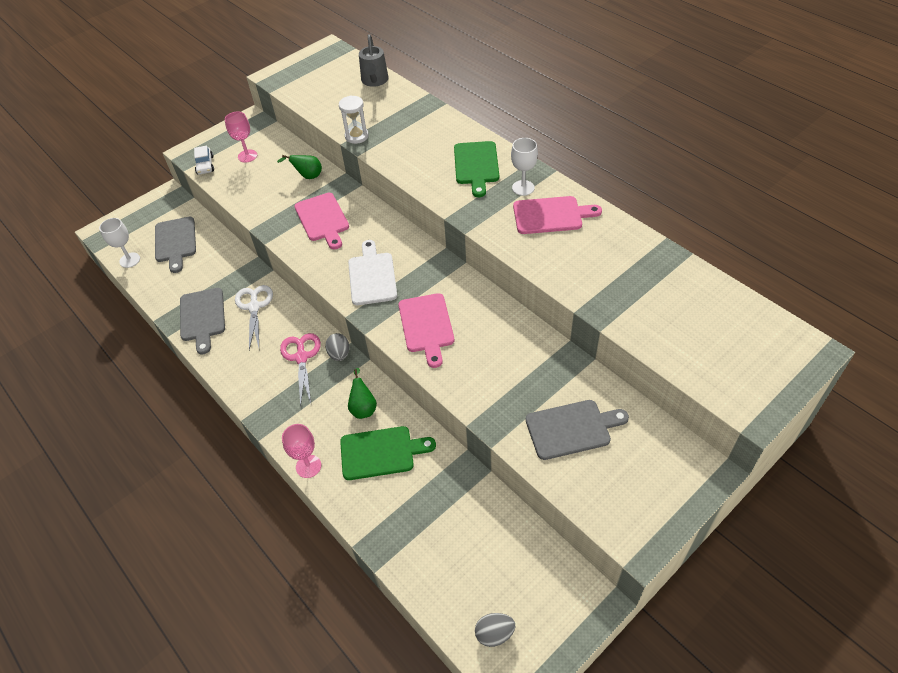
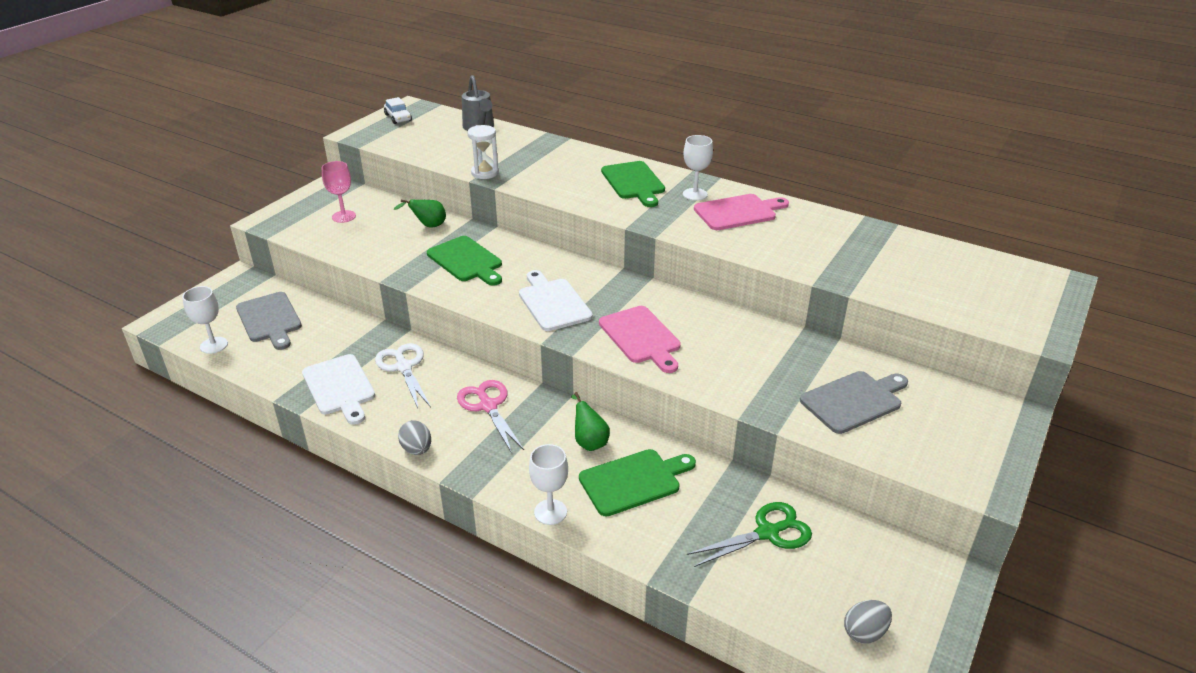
camera: 20 degrees left, 15 degrees down
(202, 317) = (339, 387): grey cutting board -> white cutting board
(205, 165) = (293, 230): white car -> white car (398, 118)
(308, 466) = (550, 512): pink goblet -> white goblet
(322, 219) = (466, 261): pink cutting board -> green cutting board
(339, 354) = (534, 395): grey egg -> grey egg (417, 449)
(462, 525) = (767, 533): none -> green scissors

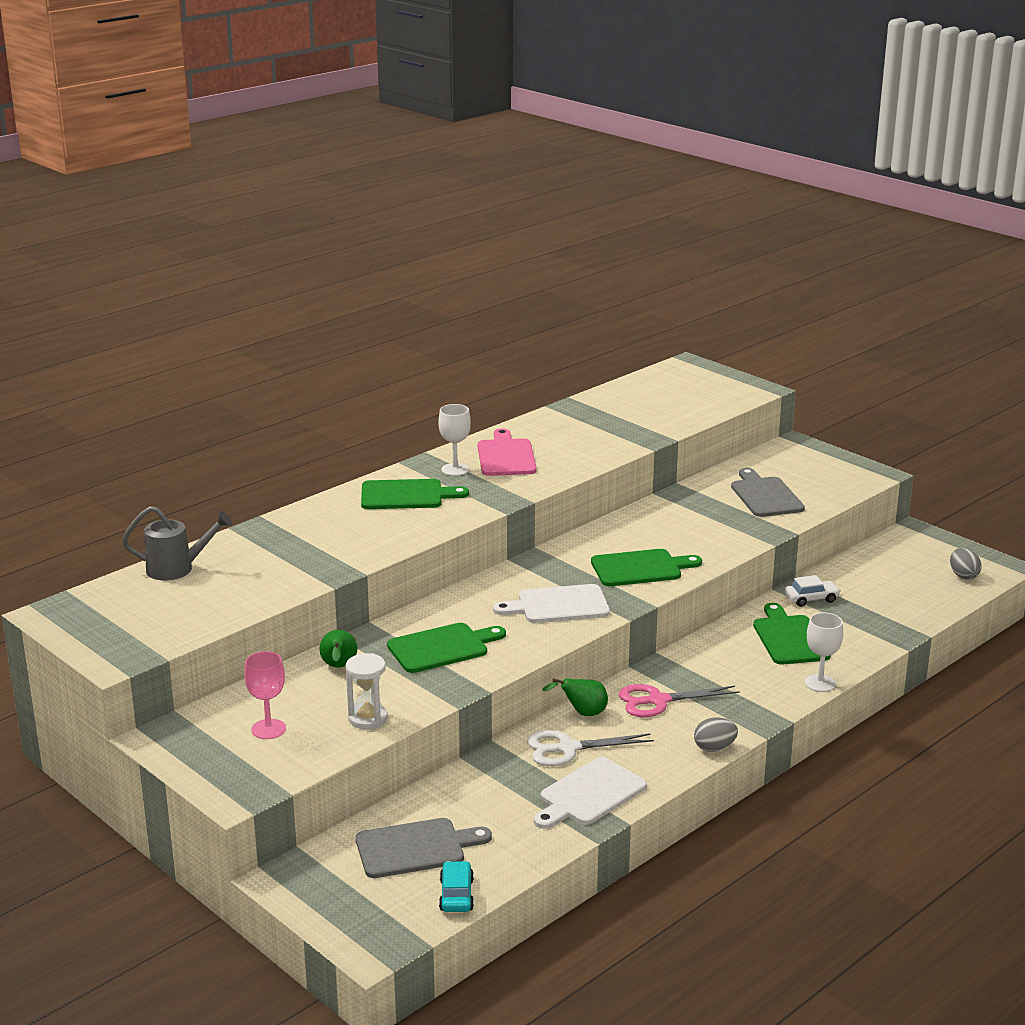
camera: 75 degrees left, 10 degrees down
(214, 345) = (456, 895): white goblet -> turquoise car
(339, 387) = (589, 794): white cutting board -> white cutting board turned 150 degrees clockwise
(398, 118) = (86, 625): white car -> white car (811, 599)
(485, 173) = (319, 576): white hourglass -> white hourglass (368, 718)
(589, 441) = (730, 652): green pear -> green pear (582, 713)
(641, 337) = (640, 568): pink cutting board -> green cutting board
(767, 533) = (862, 591): green scissors -> none

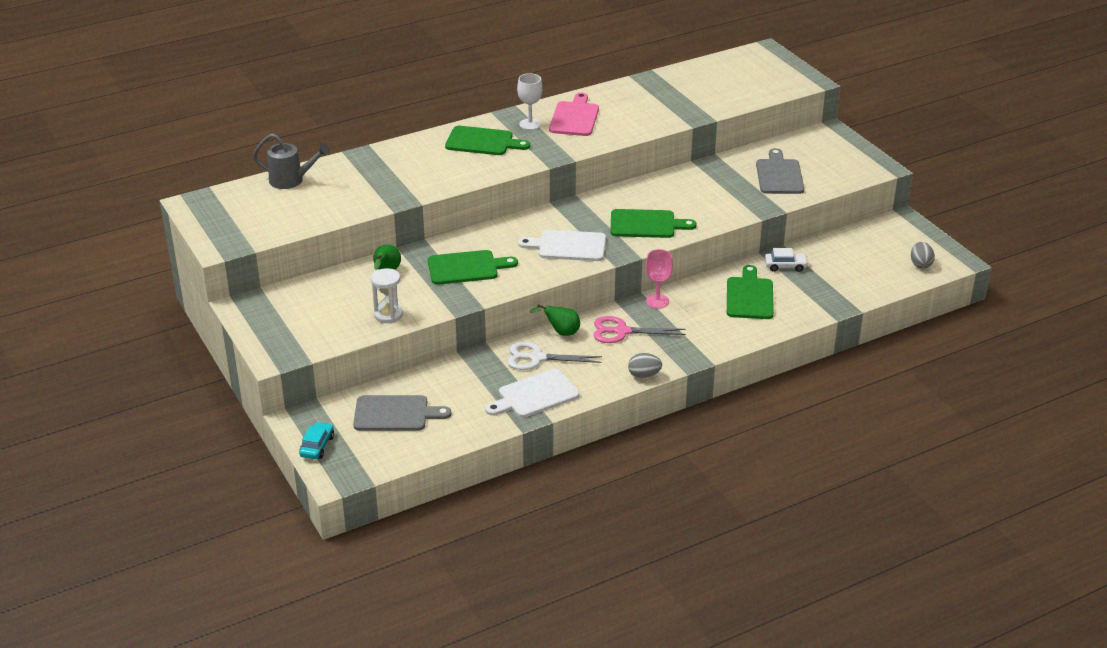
camera: 15 degrees right, 10 degrees up
(268, 729) = (317, 312): pink goblet -> pink goblet (657, 301)
(456, 895) = (407, 452): turquoise car -> turquoise car (317, 446)
(820, 683) = (752, 337): white goblet -> none

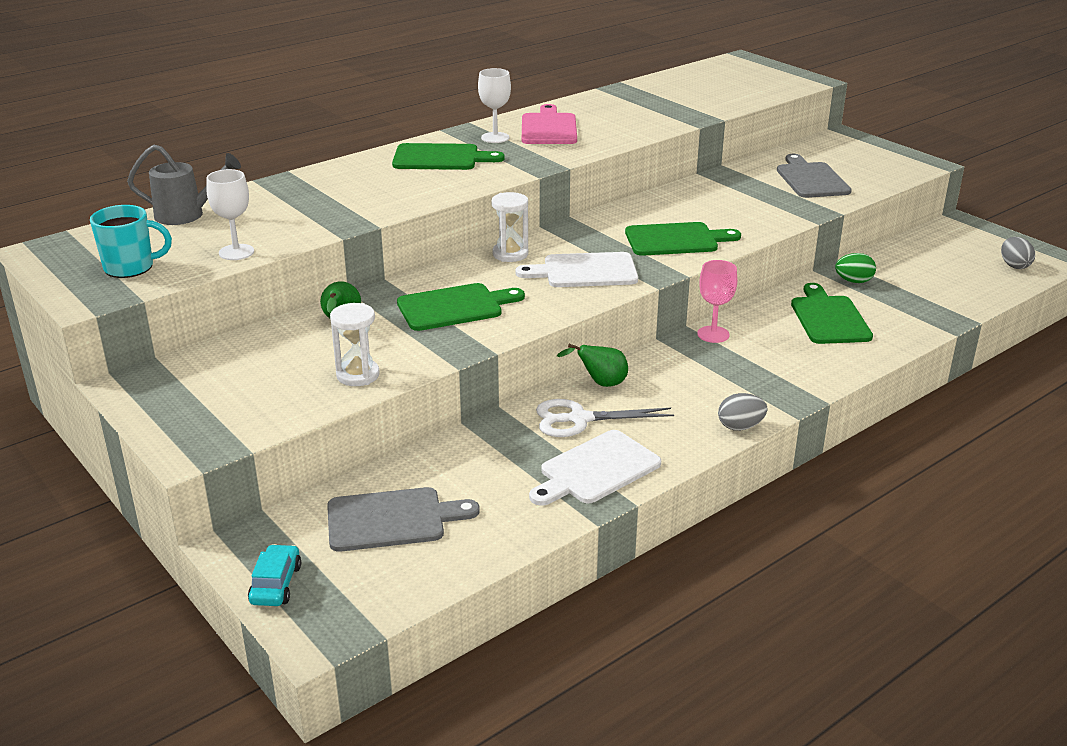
camera: 10 degrees left, 5 degrees down
(249, 223) = (130, 267): none -> turquoise mug
(320, 217) = (236, 252): none -> white goblet
(519, 226) = (510, 254): none -> white hourglass
(622, 331) = (683, 374): pink scissors -> none
(785, 266) = (853, 281): white car -> green egg

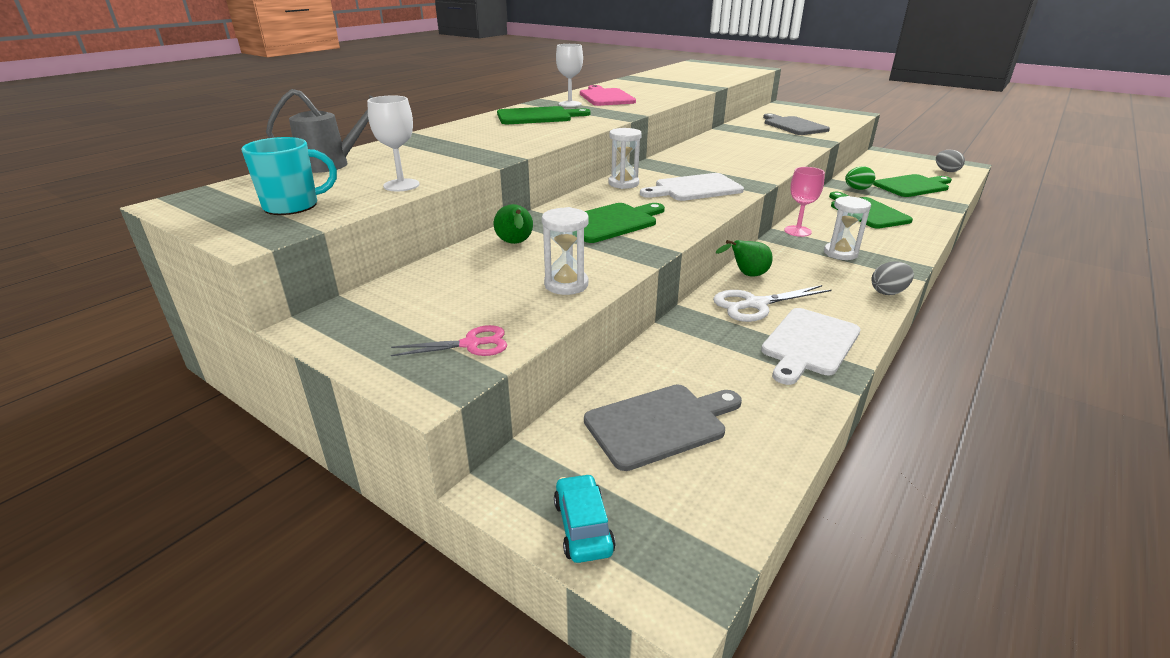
camera: 15 degrees left, 0 degrees up
(239, 422) = (471, 344): none -> pink scissors
(676, 240) = (742, 164): green cutting board -> green cutting board (913, 186)
(735, 371) = (840, 253): none -> white hourglass

